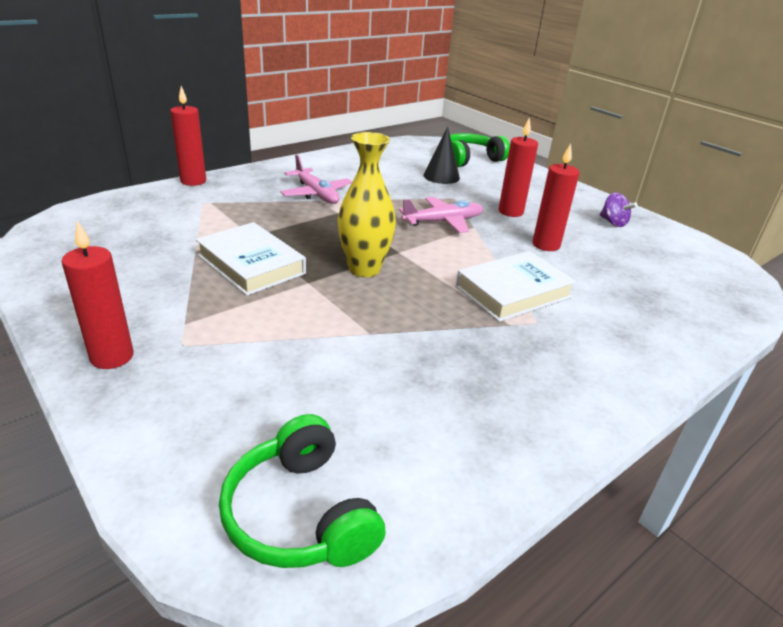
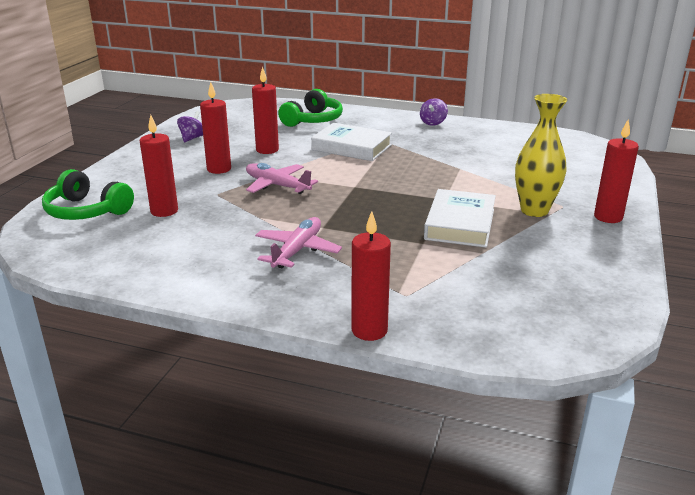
camera: 120 degrees left, 5 degrees down
(300, 514) = (579, 148): green headphones -> green headphones (313, 120)
(364, 269) = (398, 189): yellow vase -> yellow vase (534, 210)
(441, 176) = (164, 211): black cone -> red candle
(572, 406) = (433, 123): none -> purple spinning top

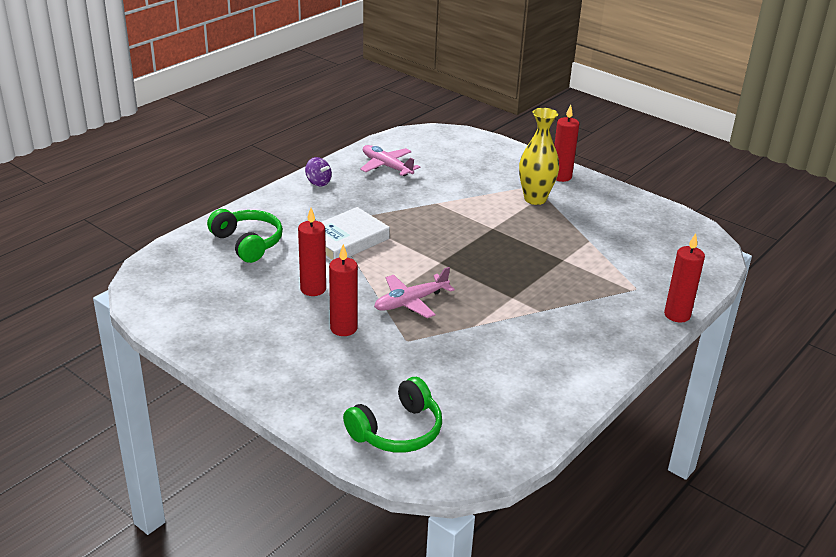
camera: 70 degrees left, 5 degrees up
(164, 211) = (428, 378): red candle -> none
(192, 138) = (233, 331): purple spinning top -> none
(297, 251) = (549, 319): pink plane -> pink plane (387, 166)
(460, 224) = (540, 235): white book -> none

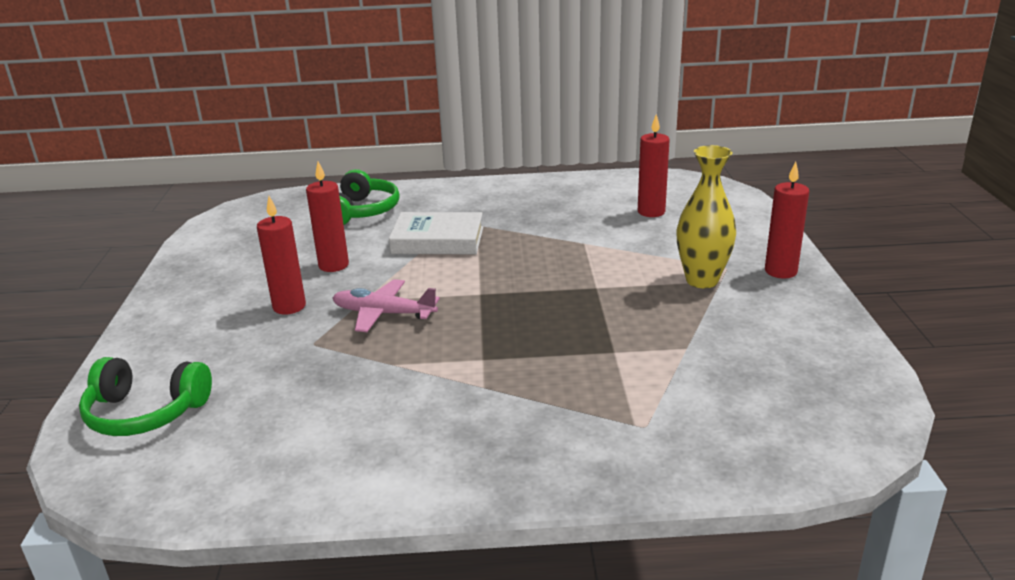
camera: 50 degrees right, 5 degrees down
(318, 182) = (510, 188): purple spinning top -> none
(387, 166) = (598, 197): pink plane -> none
(677, 315) = (639, 486): red candle -> red candle (651, 212)

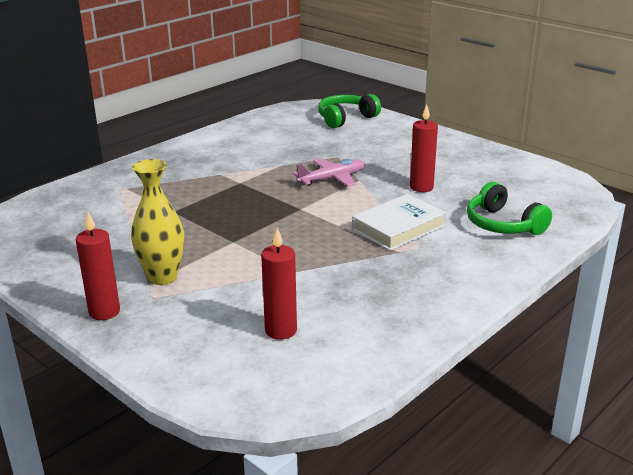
camera: 135 degrees right, 0 degrees up
(289, 306) = (388, 163): red candle -> none

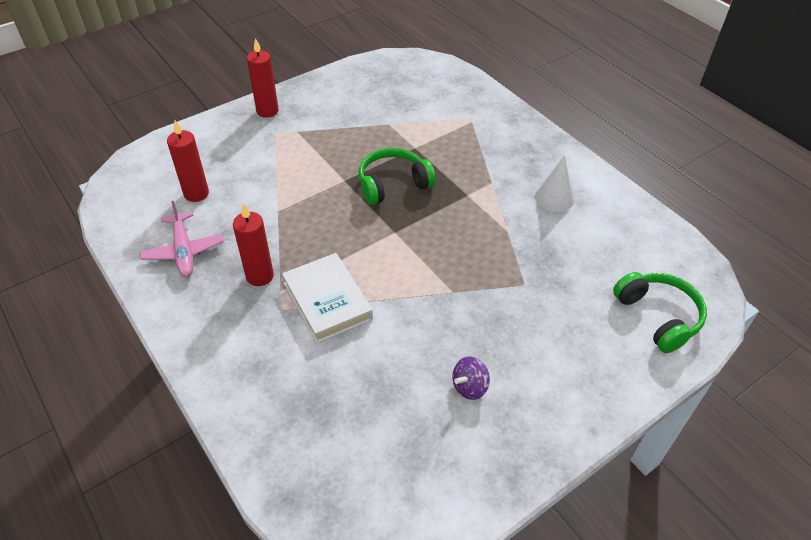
camera: 100 degrees right, 20 degrees up
(162, 277) = (302, 138): yellow vase -> none
(234, 150) = (554, 197): none -> white cone
(332, 179) = (460, 268): pink plane -> pink plane (184, 251)
(421, 187) = (418, 347): red candle -> red candle (260, 276)
(443, 168) = (469, 387): none -> purple spinning top
(503, 224) = (300, 401): green headphones -> green headphones (393, 184)

